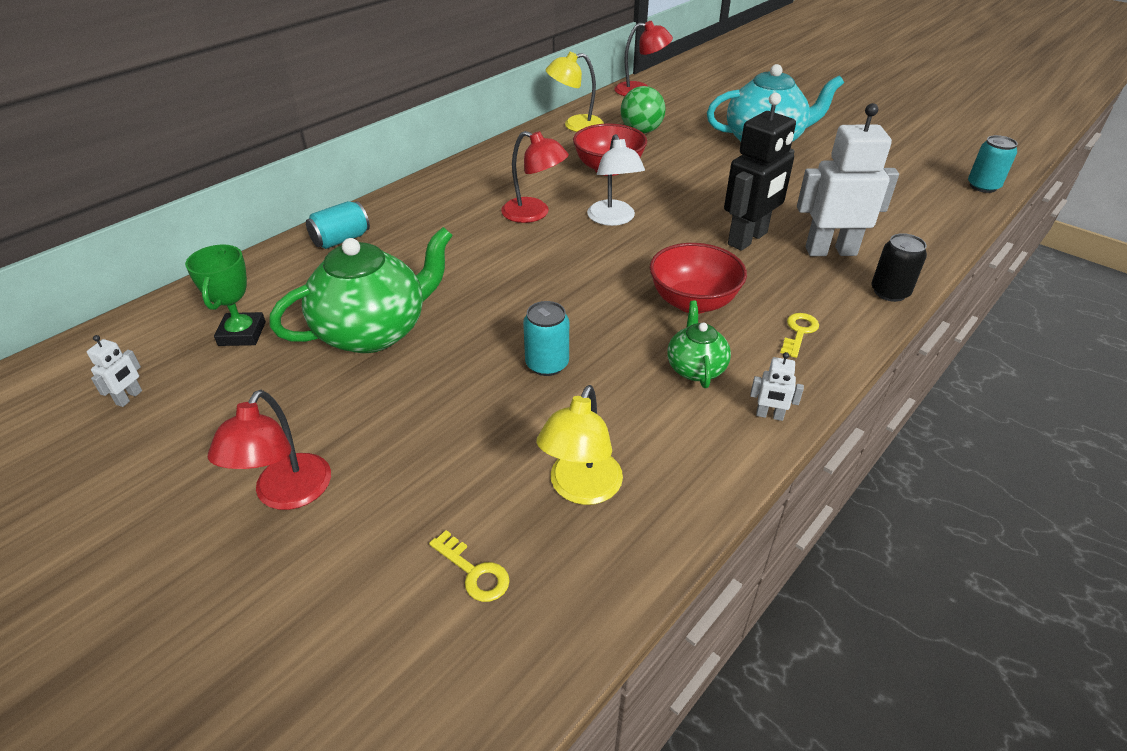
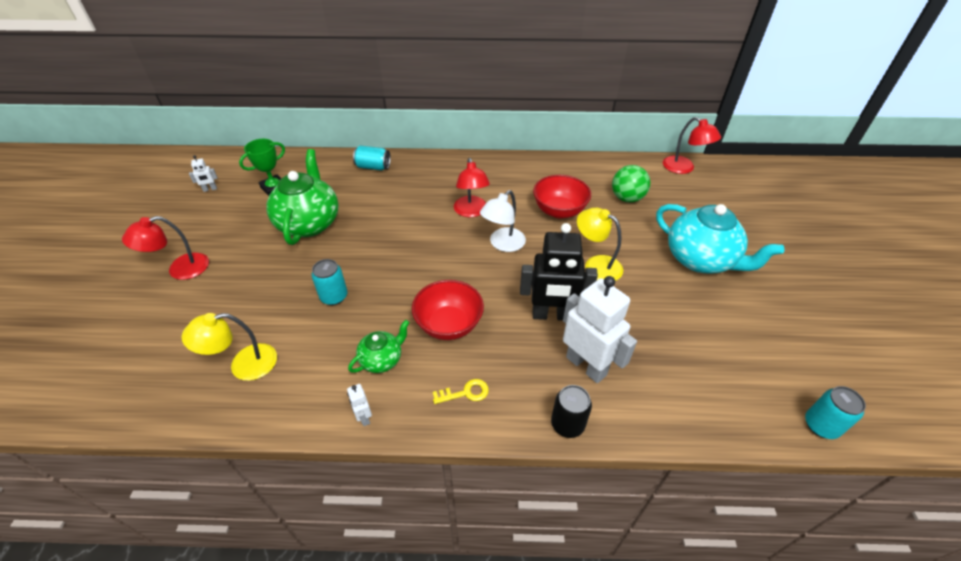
camera: 50 degrees right, 5 degrees up
(374, 331) = (309, 223): green teapot -> green teapot turned 105 degrees counterclockwise
(474, 572) = (165, 358): yellow key -> none
(575, 125) = (594, 169): yellow lamp -> yellow lamp (596, 265)

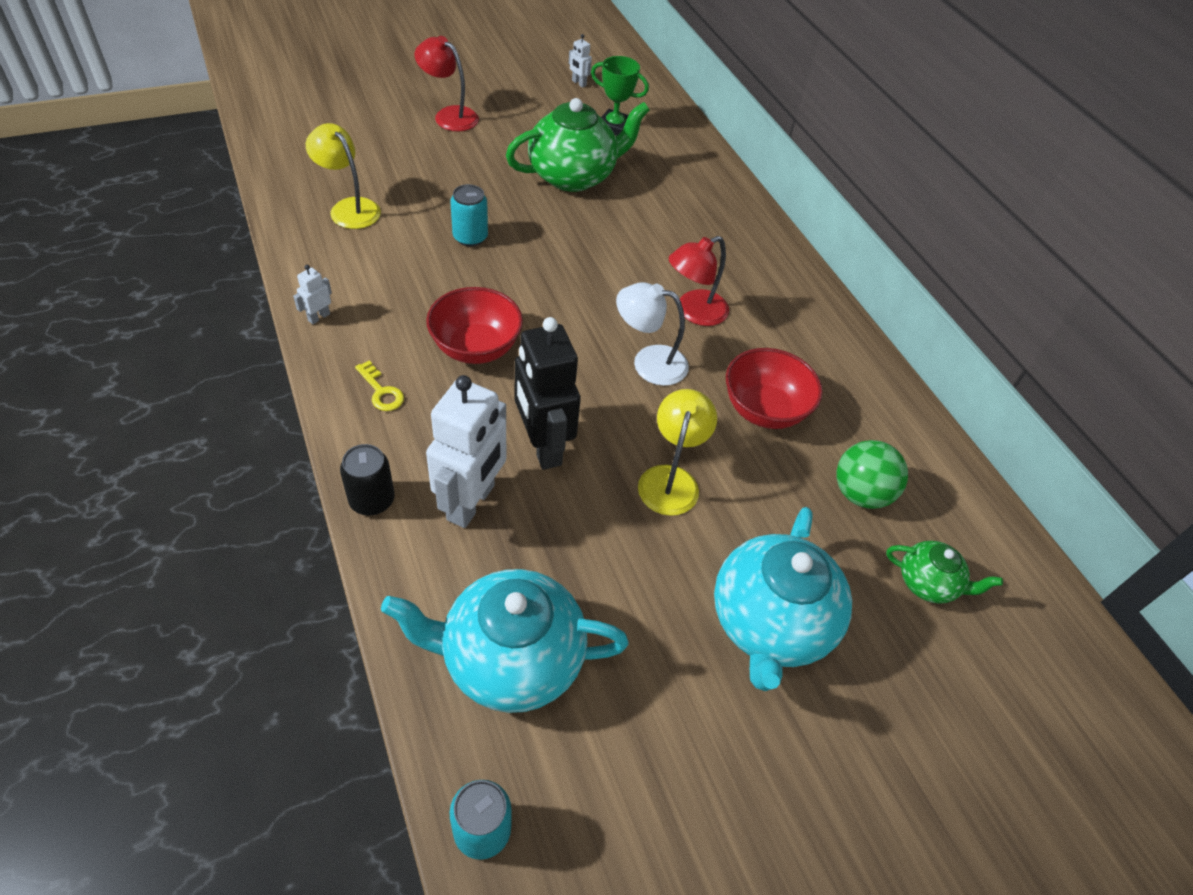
camera: 60 degrees right, 5 degrees up
(373, 167) = (716, 191): turquoise can -> none
(382, 359) = (398, 306): green teapot -> green teapot (928, 583)
(683, 168) = (1019, 570): red lamp -> none
(709, 379) = (510, 659): none -> turquoise teapot

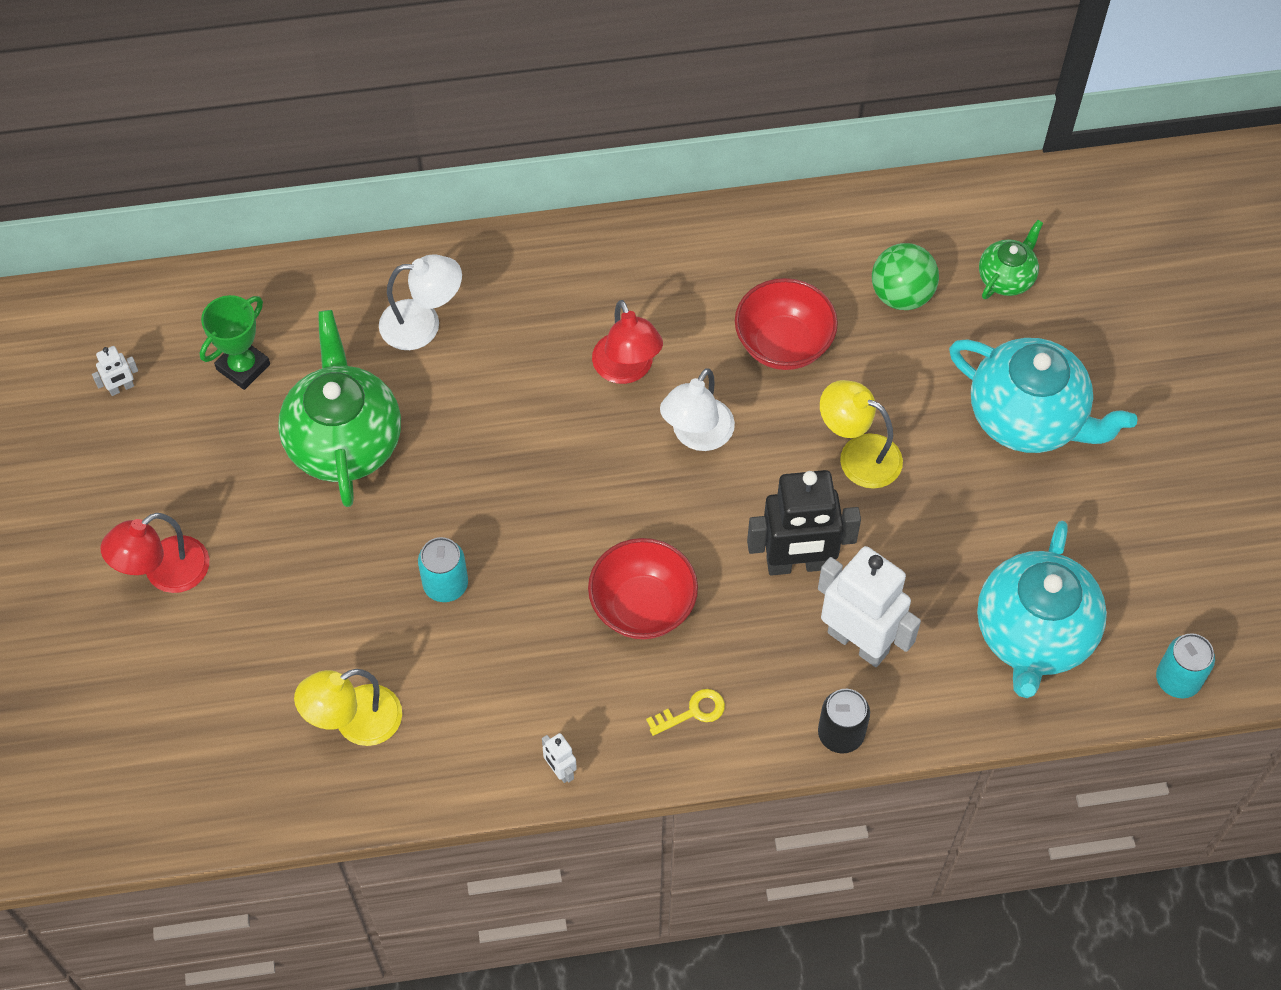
camera: 70 degrees left, 10 degrees up
(684, 200) = (423, 324): none -> white lamp

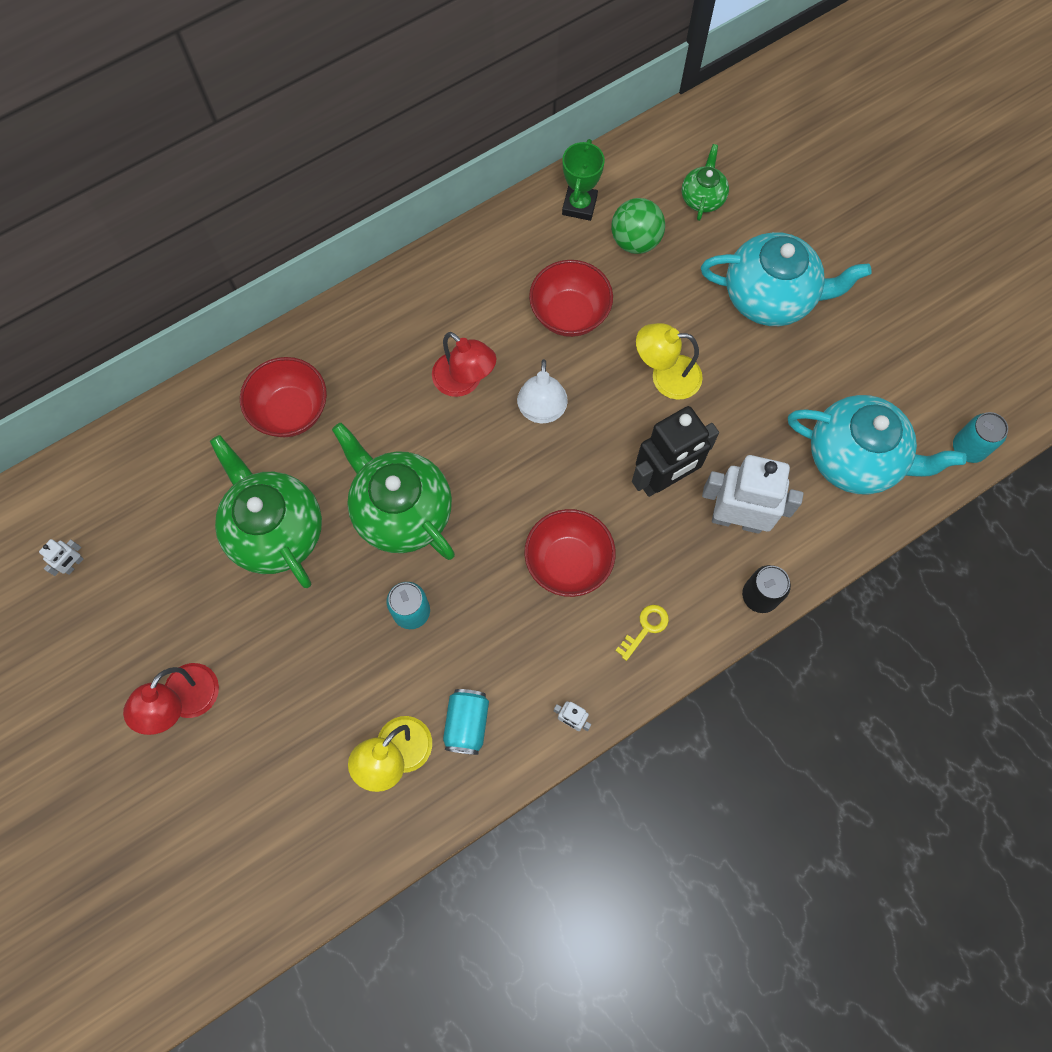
camera: 25 degrees left, 10 degrees up
(243, 367) = (165, 505): green trophy -> green trophy (579, 205)
(423, 324) = (291, 411): white lamp -> red bowl
(445, 724) = (467, 724): none -> turquoise can
(488, 477) = (401, 511): none -> green teapot
(1033, 635) = (855, 459): turquoise teapot -> turquoise teapot turned 60 degrees counterclockwise

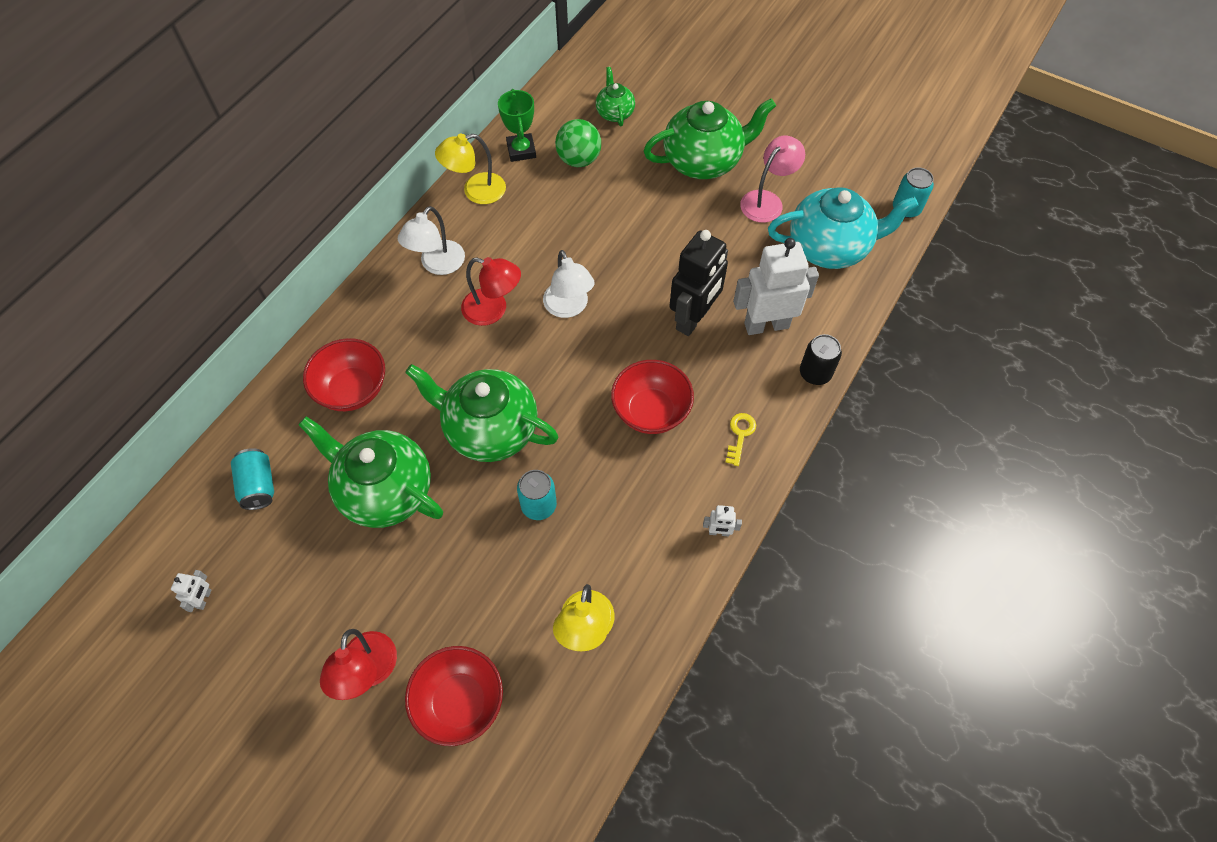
camera: 25 degrees left, 10 degrees down
(432, 307) = (437, 265): none -> white lamp
(467, 724) = (633, 575): turquoise can -> turquoise can (259, 485)
(569, 314) = (554, 229): red bowl -> red bowl (460, 702)
(665, 376) = (654, 245): yellow lamp -> yellow lamp (475, 191)
(770, 297) = (703, 161): turquoise teapot -> green teapot
(815, 374) = (767, 201): none -> pink lamp

